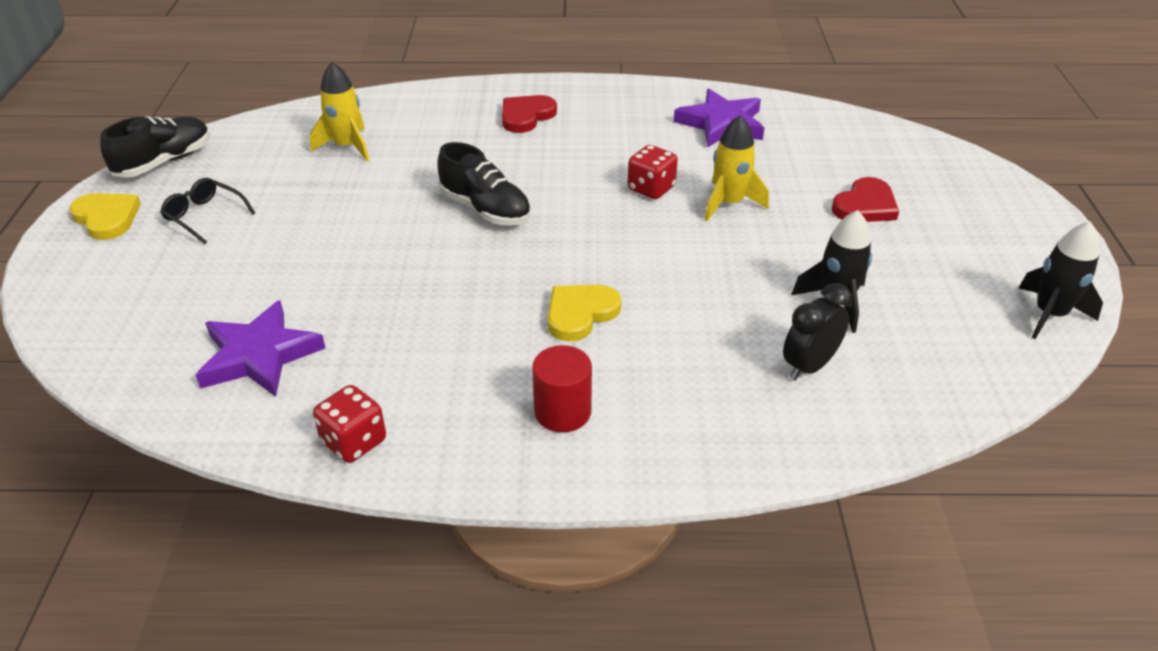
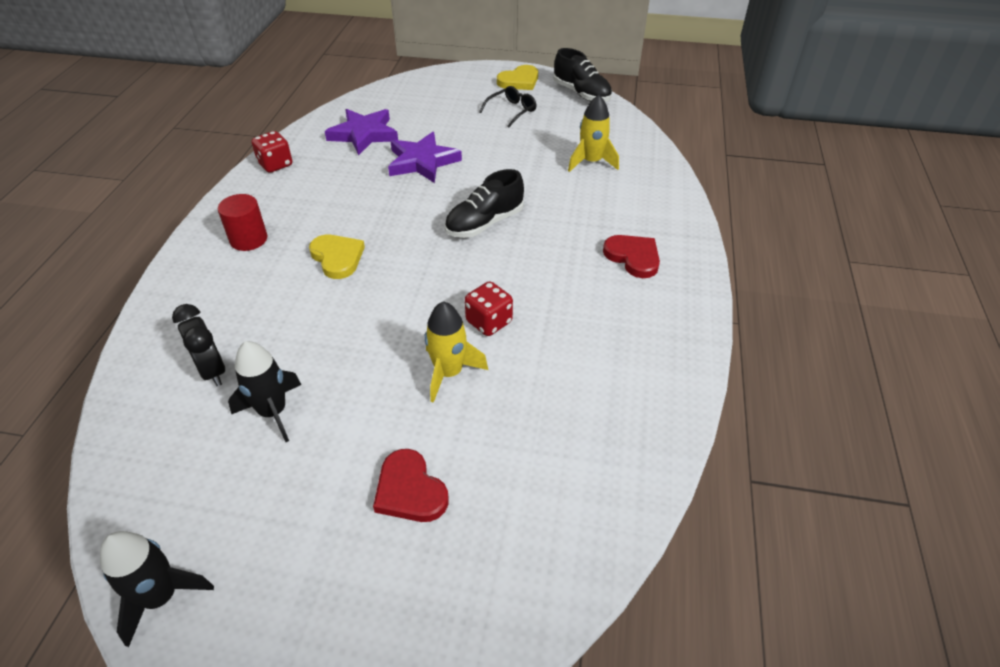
camera: 100 degrees right, 5 degrees up
(721, 124) = (605, 402): purple star -> purple star (422, 162)

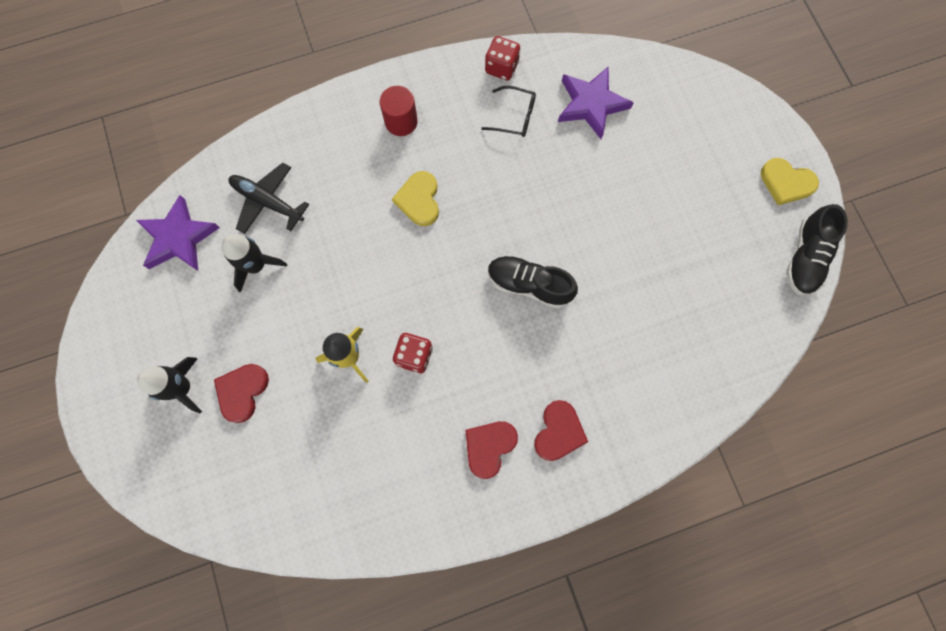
camera: 60 degrees right, 30 degrees up
(161, 596) = (113, 302): black rocket -> black rocket (182, 387)
(212, 371) = (268, 202): black clock -> black plane
(337, 258) = (419, 200): yellow heart -> yellow heart turned 150 degrees clockwise
(422, 162) = (583, 180): purple star -> purple star (178, 238)
(511, 111) = (722, 208): black glasses -> black glasses (514, 117)
(591, 162) = (681, 329): yellow rocket -> none
(619, 306) = (489, 447): none -> red heart

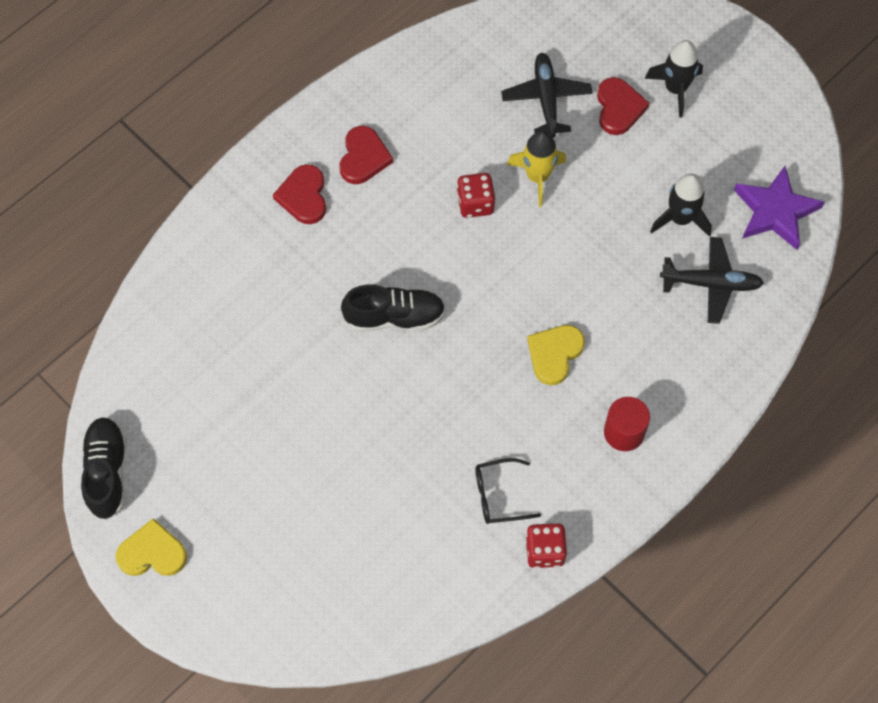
camera: 155 degrees right, 10 degrees down
(298, 431) = (546, 99): none -> black plane
(419, 200) = (554, 354): yellow heart -> yellow heart turned 120 degrees counterclockwise
(591, 104) = (417, 551): purple star -> none

